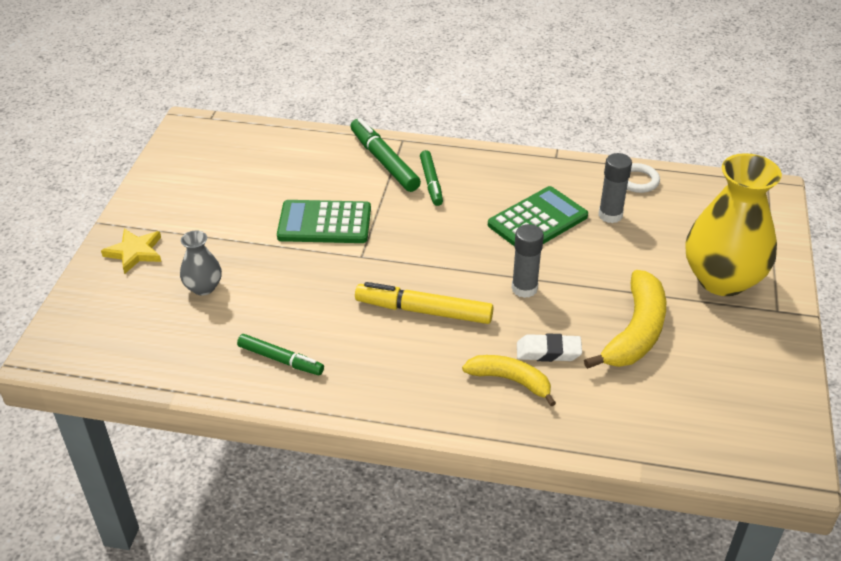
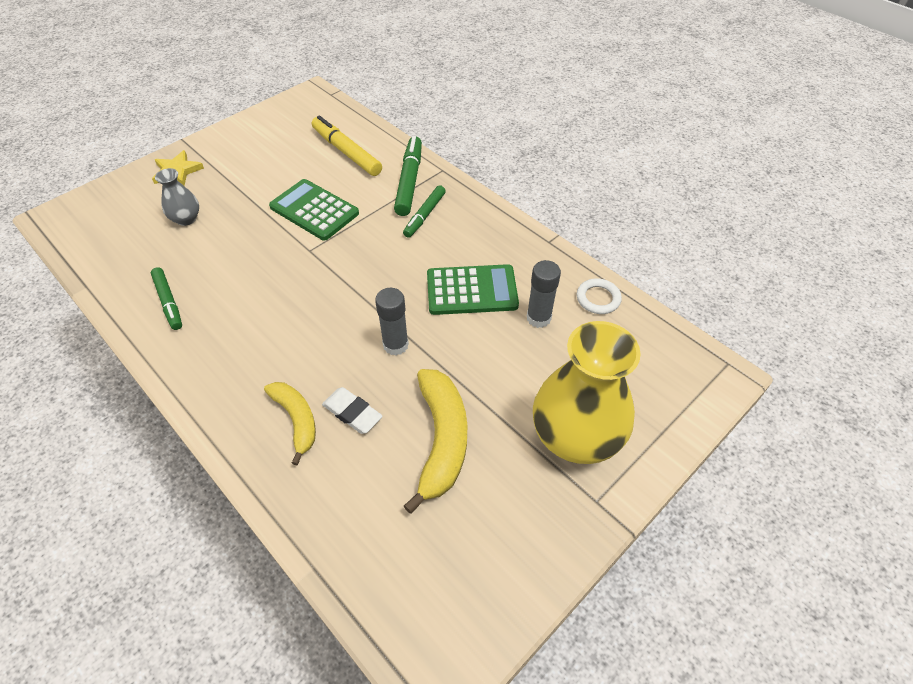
camera: 35 degrees right, 10 degrees up
(424, 311) = (302, 320): yellow marker -> yellow marker (346, 152)
(635, 332) = (441, 440): yellow banana -> yellow banana turned 60 degrees counterclockwise

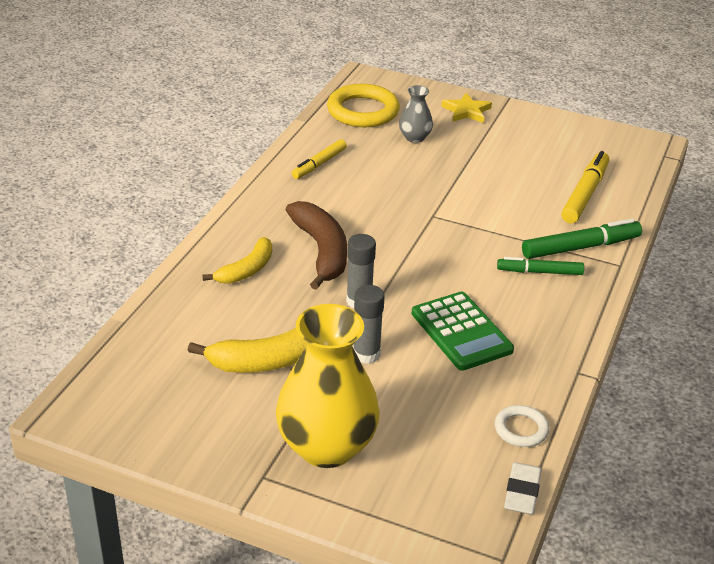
camera: 65 degrees right, 15 degrees down
(110, 238) = (363, 111): none -> yellow ring
(168, 302) = (319, 164): green marker -> yellow marker
(307, 348) = (321, 251): none -> brown banana
(314, 210) = (485, 201): green calculator -> none
(352, 413) = (271, 298): white eraser -> white eraser (522, 492)
(538, 318) = (459, 388): grey glue stick -> grey glue stick (366, 354)

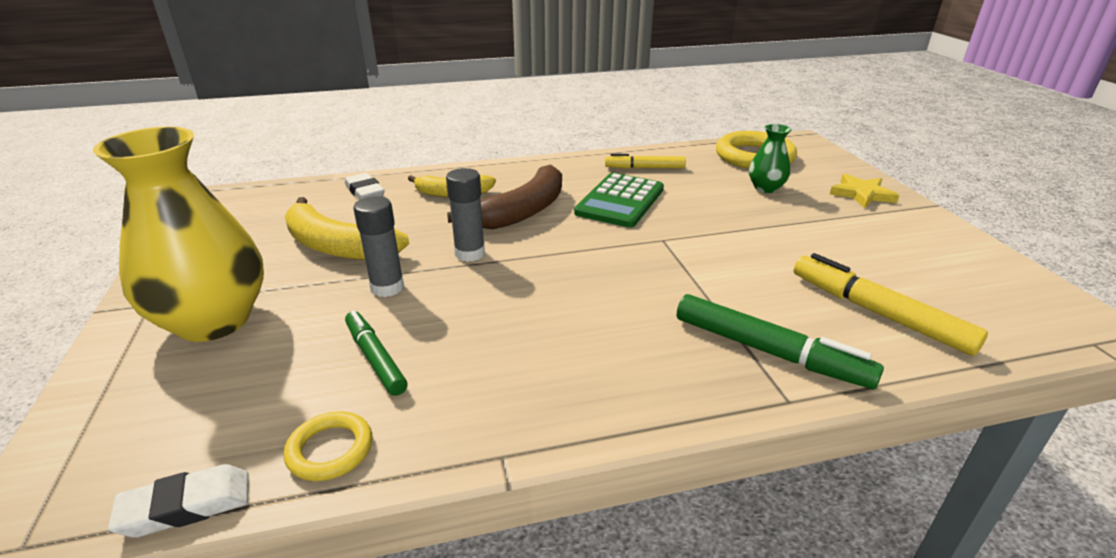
camera: 55 degrees right, 5 degrees down
(181, 313) = (365, 192): none -> white eraser
(414, 137) = (765, 188): grey vase -> green vase
(461, 332) = (486, 328): green calculator -> green calculator (620, 201)
(521, 429) = (330, 450): white ring -> yellow ring
(540, 272) = (671, 339): green marker -> green marker (375, 358)
(584, 194) = (878, 313): yellow marker -> yellow marker turned 120 degrees counterclockwise

